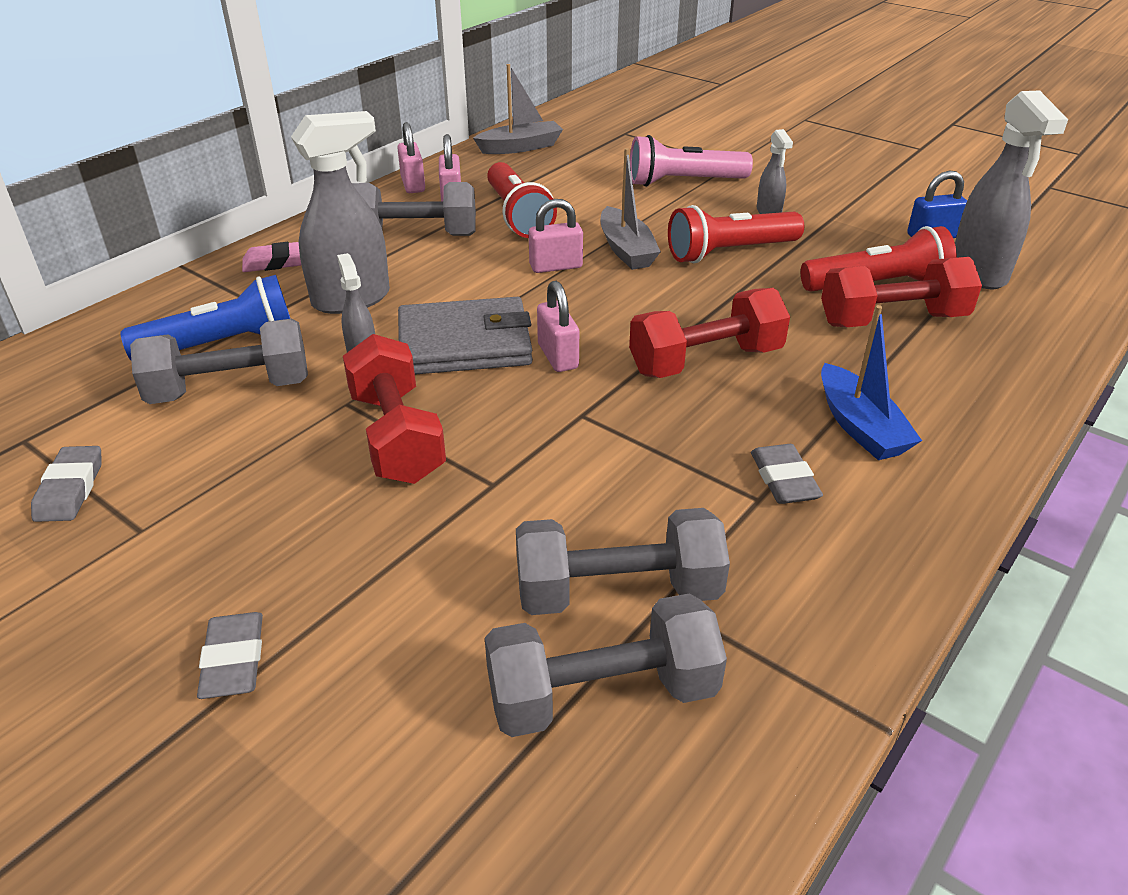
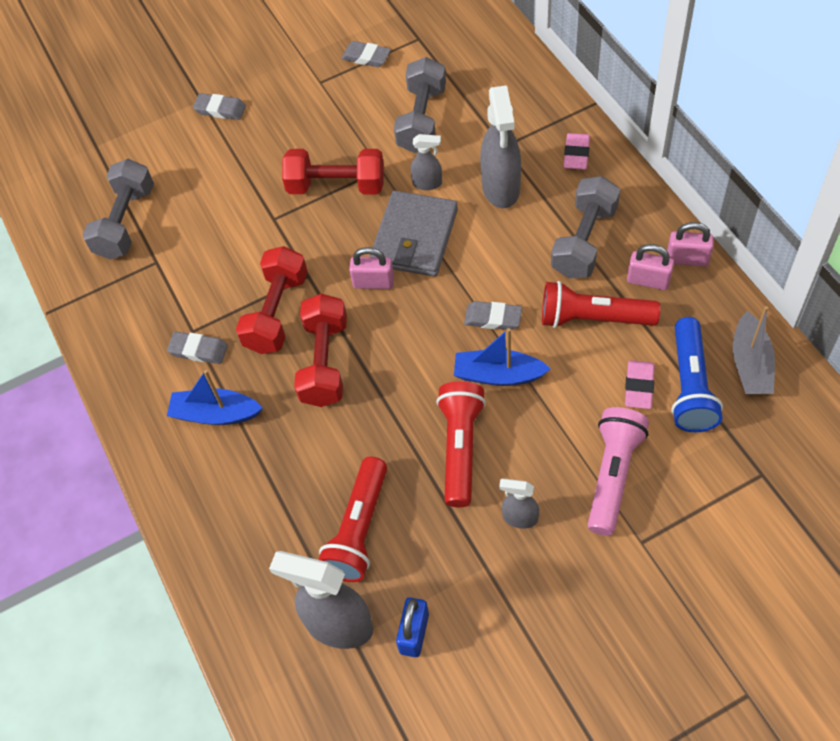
camera: 120 degrees right, 20 degrees up
(222, 345) = (474, 119): blue flashlight -> blue flashlight (690, 386)
(556, 266) = (493, 318): pink padlock -> grey eraser
(581, 185) = (639, 387): none -> pink eraser
(618, 592) = (172, 246): grey dumbbell -> none
(626, 250) = (498, 375): grey boat -> blue boat
(892, 320) = (309, 508): red dumbbell -> red dumbbell (276, 313)

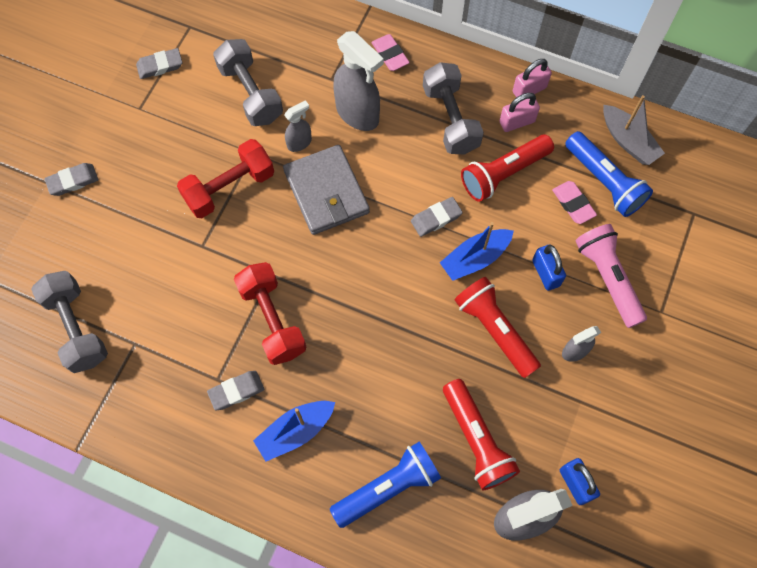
camera: 45 degrees left, 10 degrees up
(248, 513) = (387, 487): none -> blue flashlight
(325, 362) = (343, 333): red dumbbell -> none
(373, 282) = (326, 247): pink padlock -> none
(555, 431) = (546, 273): none -> blue padlock

